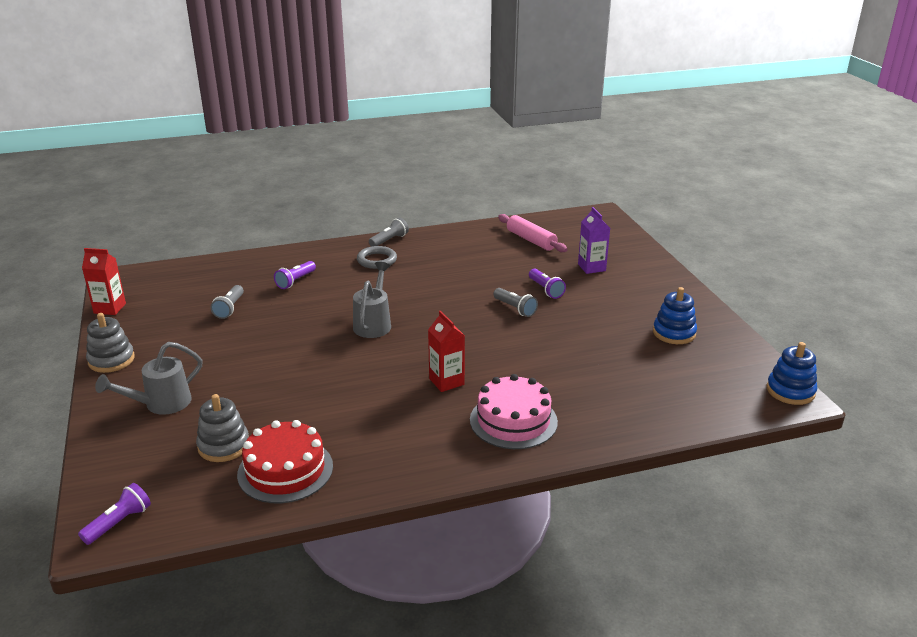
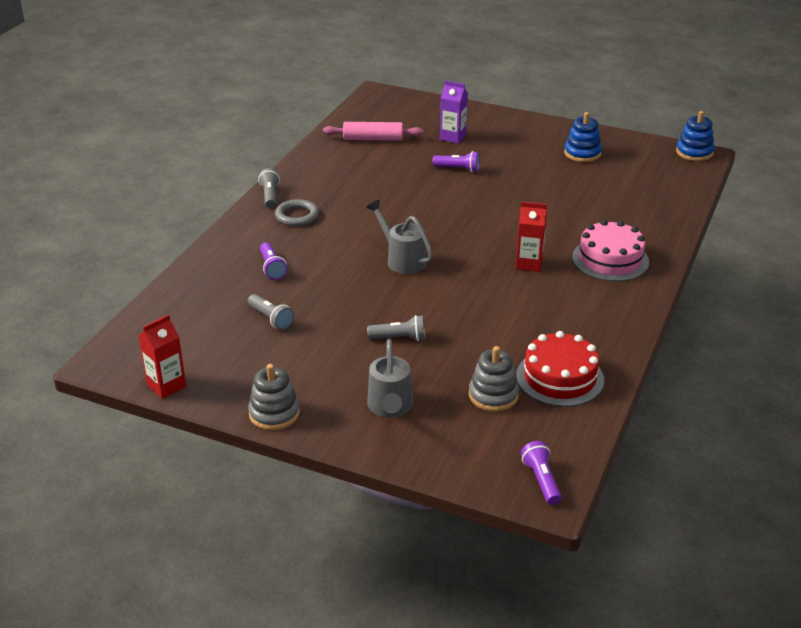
camera: 50 degrees left, 5 degrees up
(515, 308) = (467, 193): grey flashlight -> grey flashlight (399, 338)

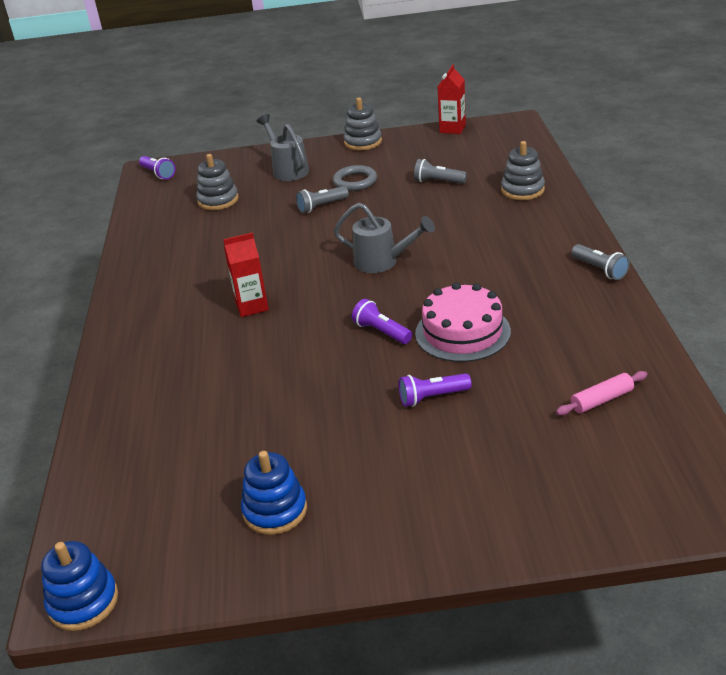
camera: 155 degrees right, 0 degrees up
(220, 277) = (522, 190): none -> grey stacking toy
(272, 268) = (491, 212): purple flashlight -> purple flashlight (381, 332)
(297, 216) = (539, 261): grey ring -> grey ring (355, 181)
(373, 139) = (601, 400): pink rolling pin -> pink rolling pin, size x0.67
(453, 137) = (496, 456): purple carton -> none
(560, 377) = (172, 228): red cake -> none
(610, 259) = (165, 344): pink cake -> pink cake (462, 332)

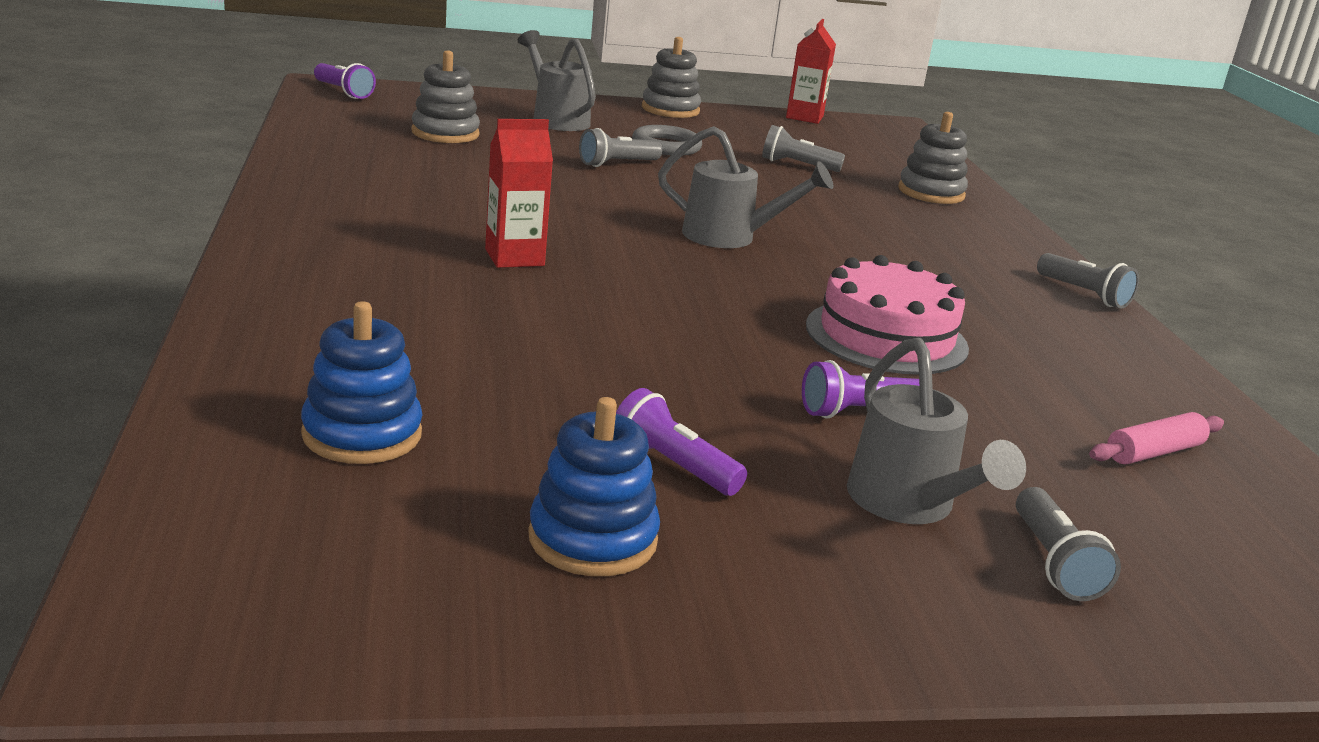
camera: 10 degrees left, 10 degrees down
(83, 602) = (183, 649): blue stacking toy -> blue stacking toy (362, 434)
(381, 332) = (747, 318): purple flashlight -> purple flashlight (673, 466)
(446, 462) = (908, 505): none -> grey watering can
(517, 491) = (1054, 563): none -> grey flashlight

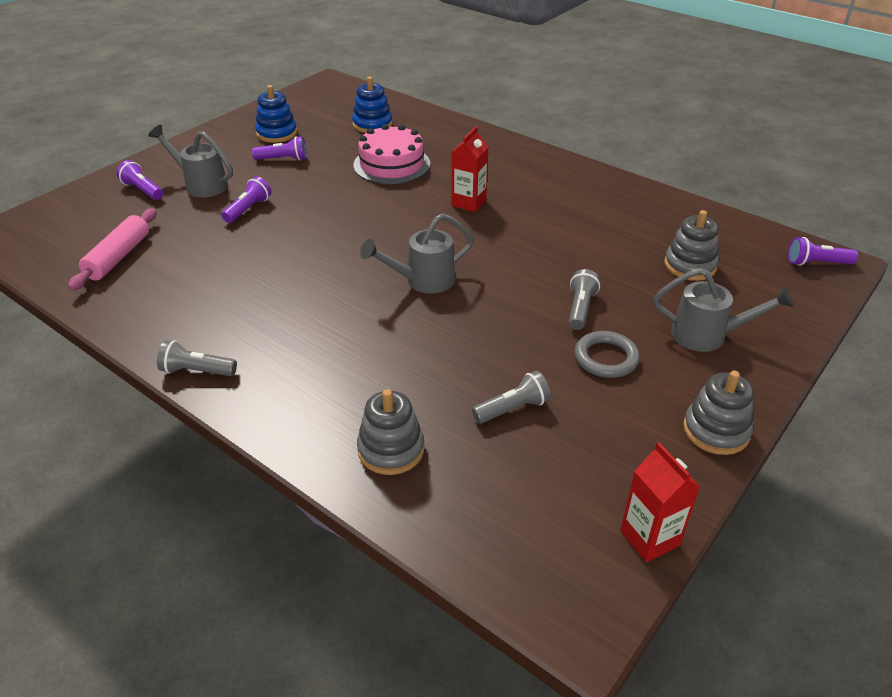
camera: 140 degrees right, 15 degrees up
(886, 336) = (274, 256): pink cake -> pink cake (392, 164)
(1054, 563) = (142, 190): grey flashlight -> purple flashlight
(1154, 452) = (118, 257): pink rolling pin -> pink rolling pin, size x1.50

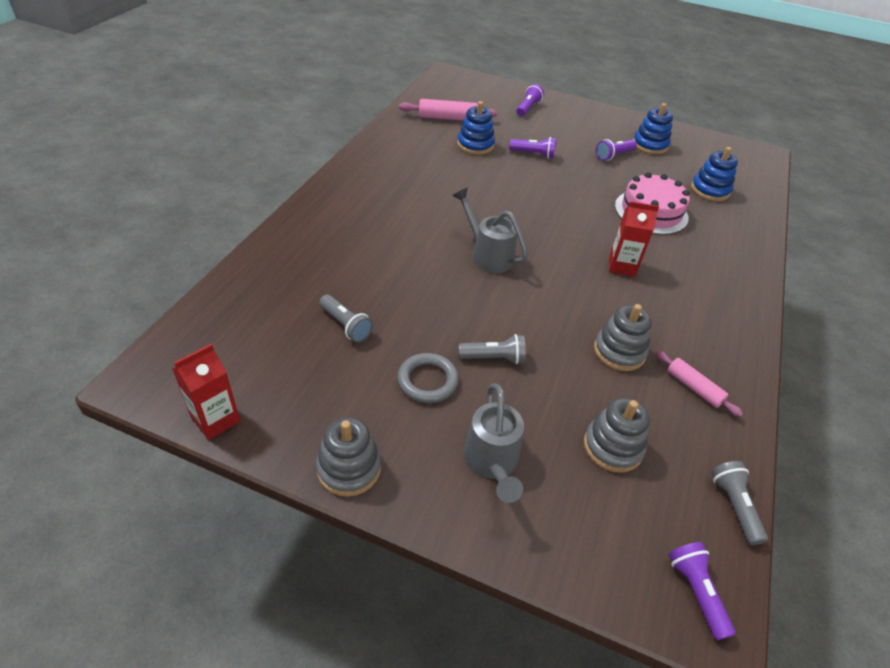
camera: 70 degrees right, 5 degrees up
(197, 371) = (346, 173): grey flashlight -> grey flashlight (734, 506)
(200, 247) = (475, 145): none -> blue stacking toy
(201, 185) = (551, 128): grey watering can -> none
(283, 159) = (613, 155): purple flashlight -> purple flashlight turned 75 degrees clockwise
(391, 449) = (290, 267): grey stacking toy -> grey stacking toy (619, 351)
(628, 209) = (693, 387): none -> pink rolling pin

